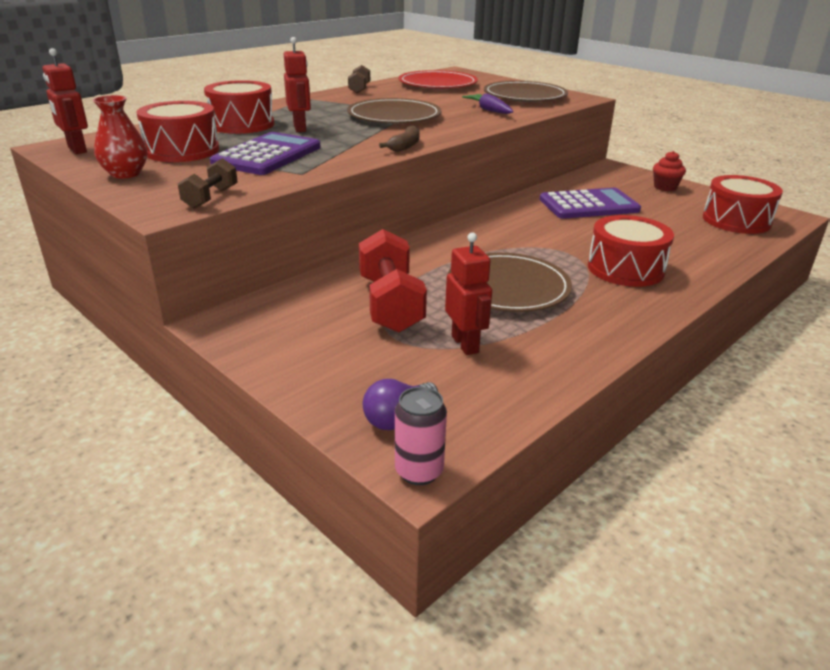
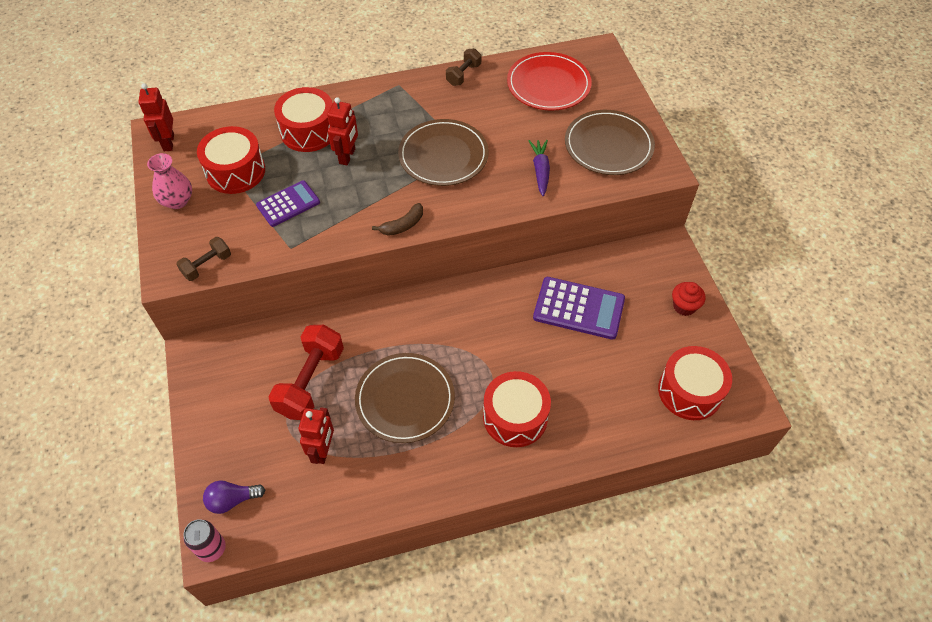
camera: 30 degrees right, 25 degrees up
(125, 174) = (177, 201): red vase -> pink vase
(267, 155) = (288, 204): purple calculator -> purple calculator, size x0.65

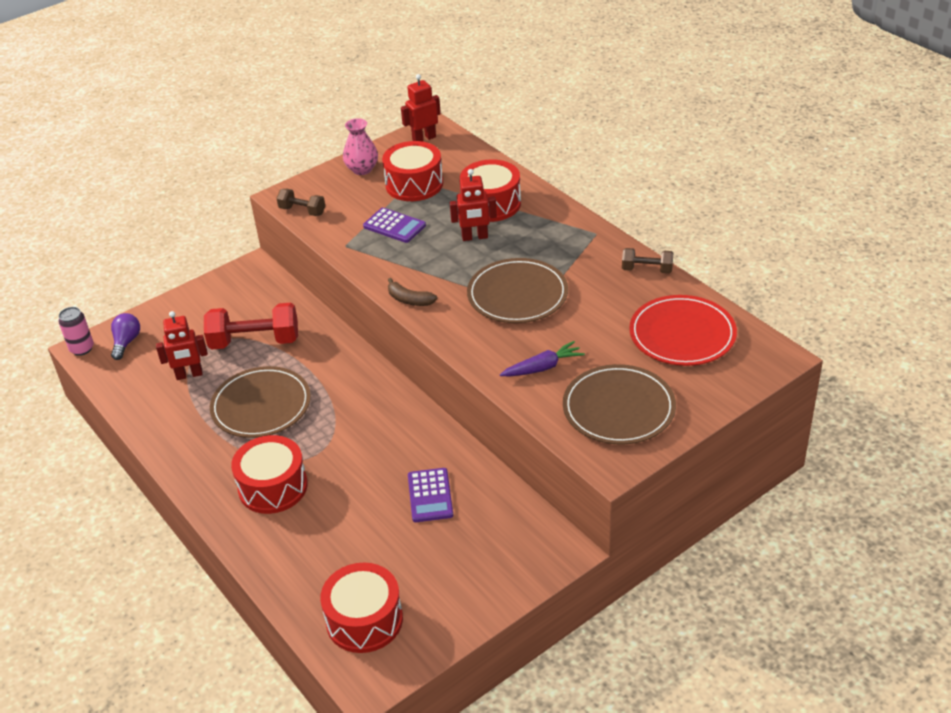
camera: 70 degrees right, 15 degrees down
(232, 500) = (126, 342): purple light bulb -> purple light bulb turned 45 degrees clockwise
(579, 308) = (430, 495): purple calculator -> purple calculator, size x0.65
(684, 306) = (481, 586): red cupcake -> none

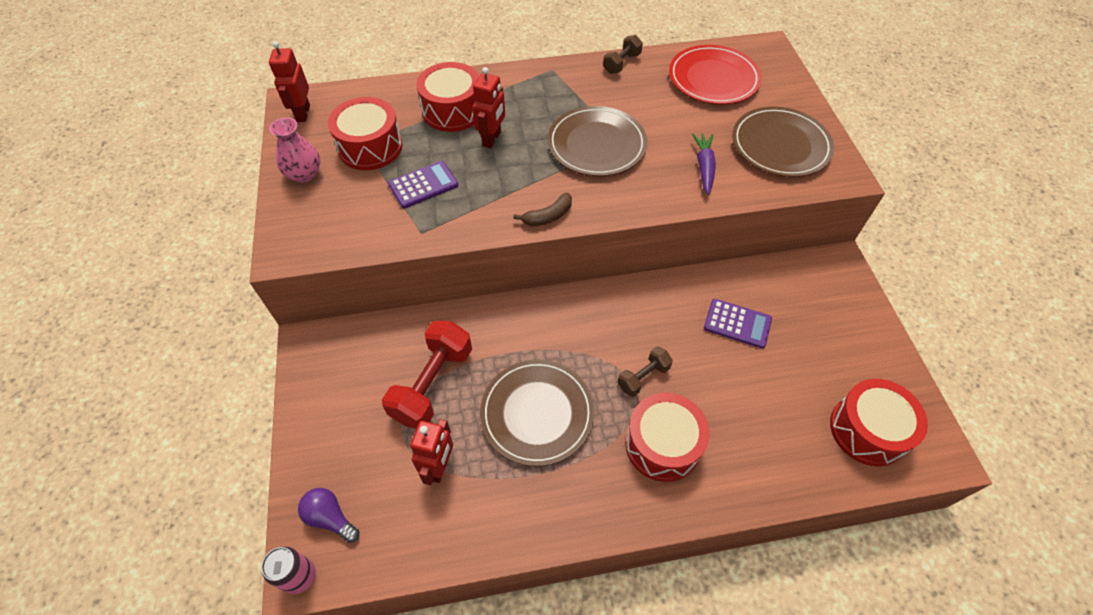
camera: 65 degrees left, 15 degrees up
(302, 211) = (327, 245): brown dumbbell -> brown dumbbell (643, 377)

